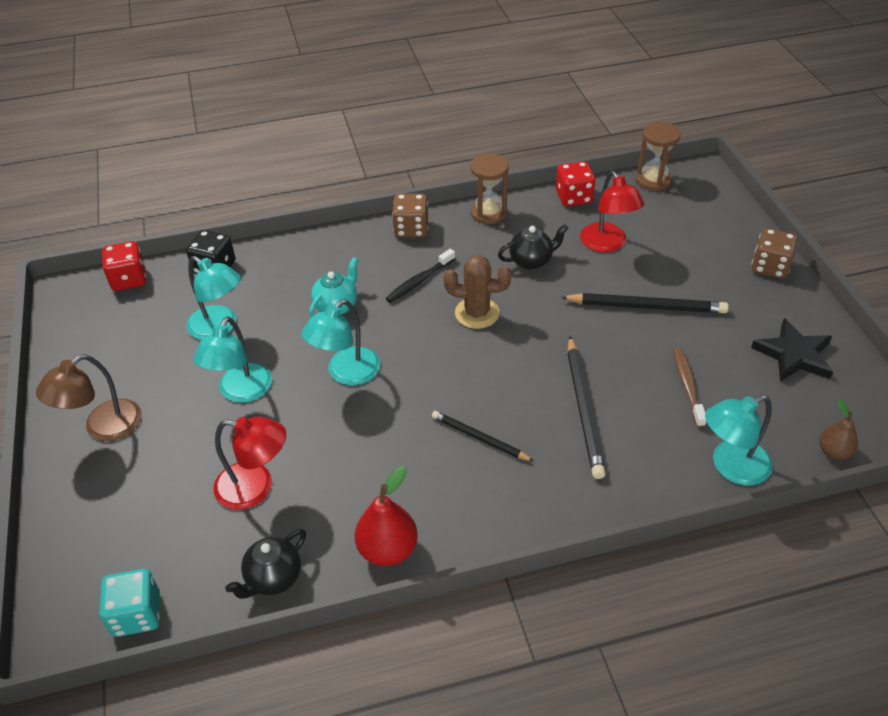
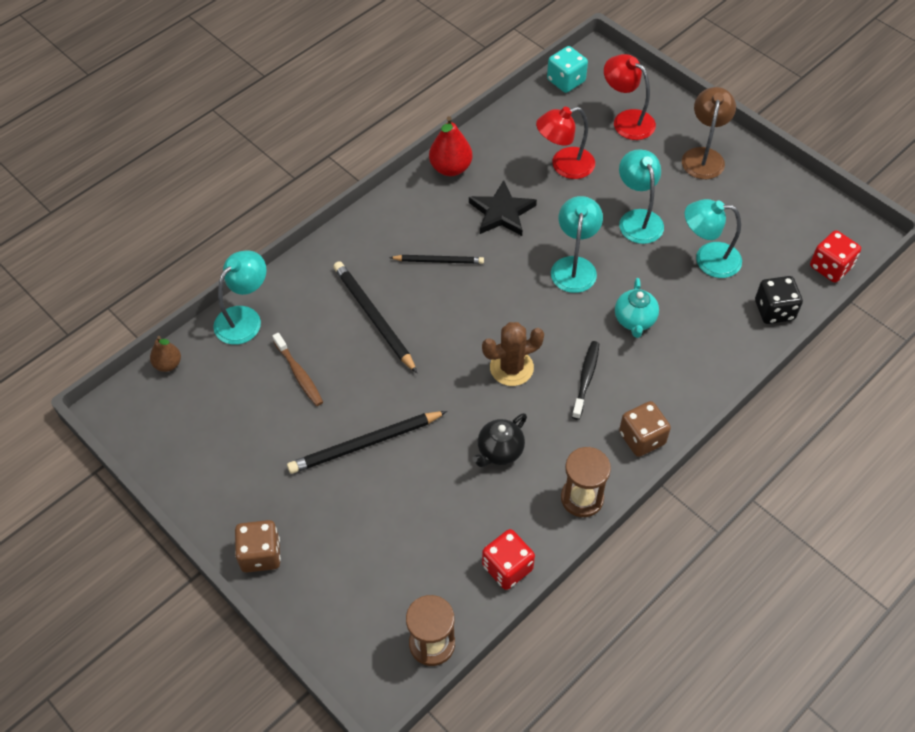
camera: 150 degrees right, 10 degrees up
(273, 578) = (506, 126): black teapot -> none
(607, 244) = (437, 510): red lamp -> red lamp (626, 120)
(794, 355) = (215, 448): black star -> black star (502, 212)

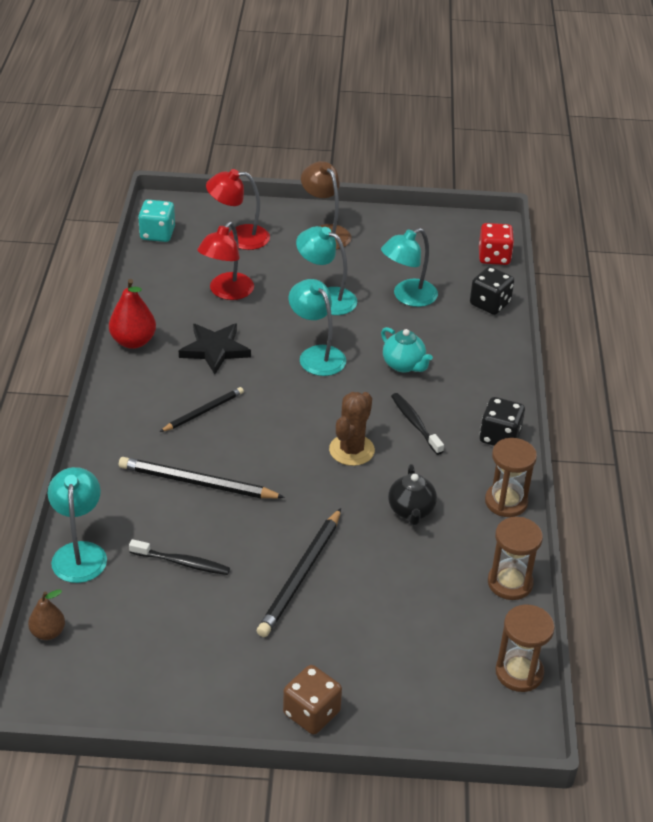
camera: 45 degrees left, 15 degrees down
(299, 374) = (182, 563): brown toothbrush -> black toothbrush
(507, 567) = (510, 583): red dice -> brown hourglass
(642, 438) = (499, 437): brown dice -> black dice

